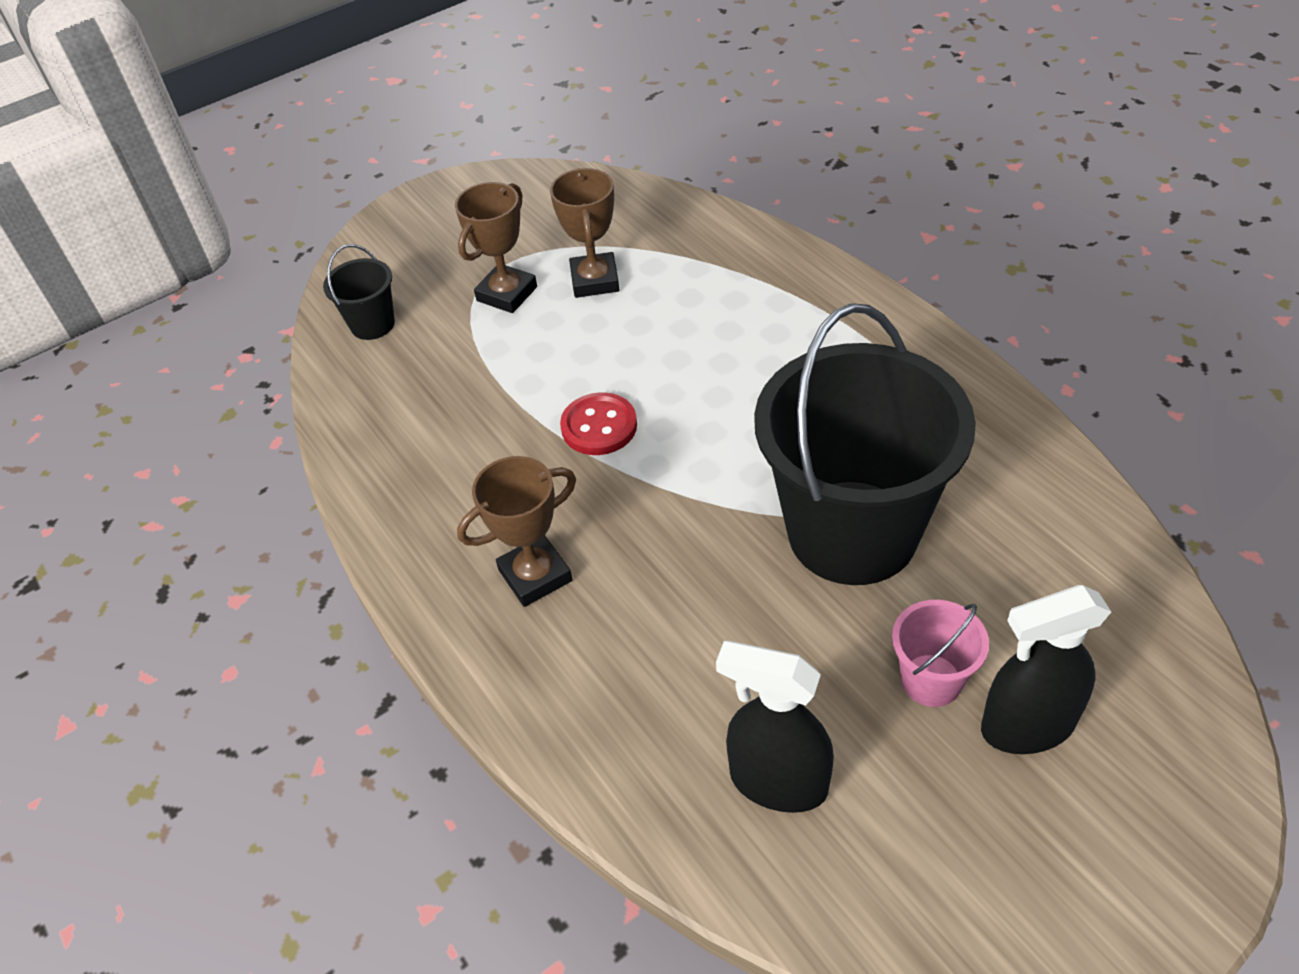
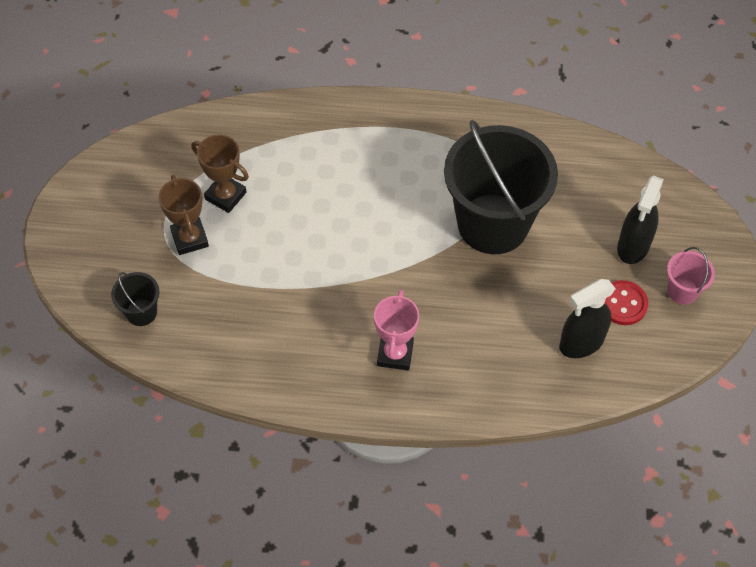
camera: 55 degrees left, 10 degrees up
(535, 575) = (395, 354): brown trophy -> pink trophy
(599, 426) = (331, 267): red button -> red button (623, 304)
(931, 680) = (586, 258): pink bucket -> pink bucket (682, 291)

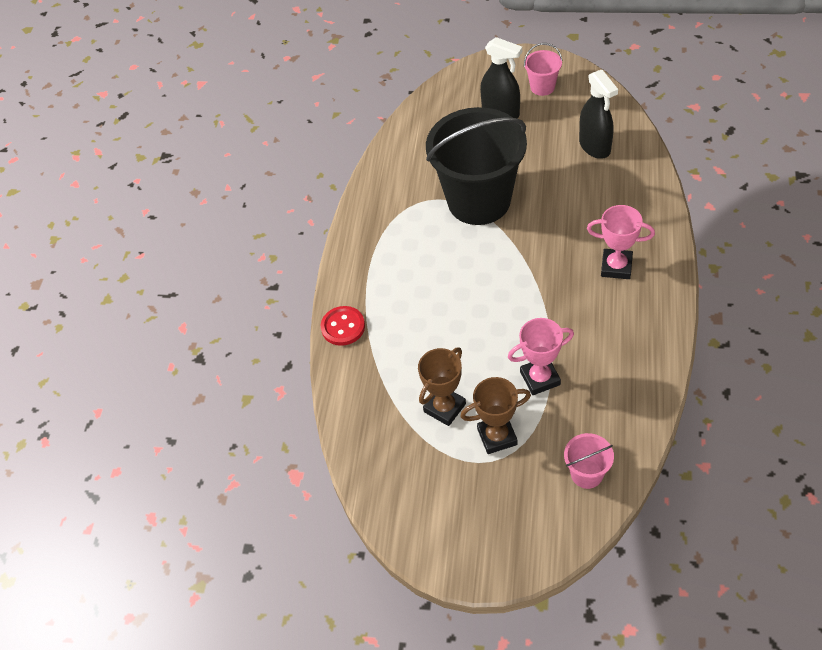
camera: 80 degrees left, 5 degrees down
(141, 312) = (586, 474): black bucket -> pink bucket
(253, 276) = (540, 378): none -> pink trophy
(623, 304) = (556, 121): red button -> red button (343, 327)

